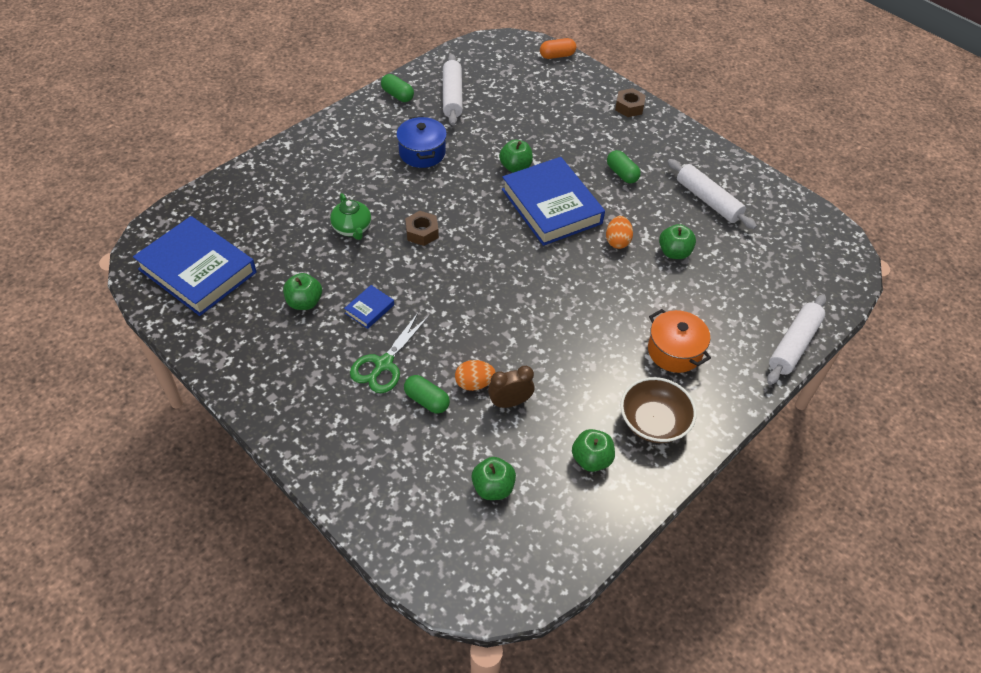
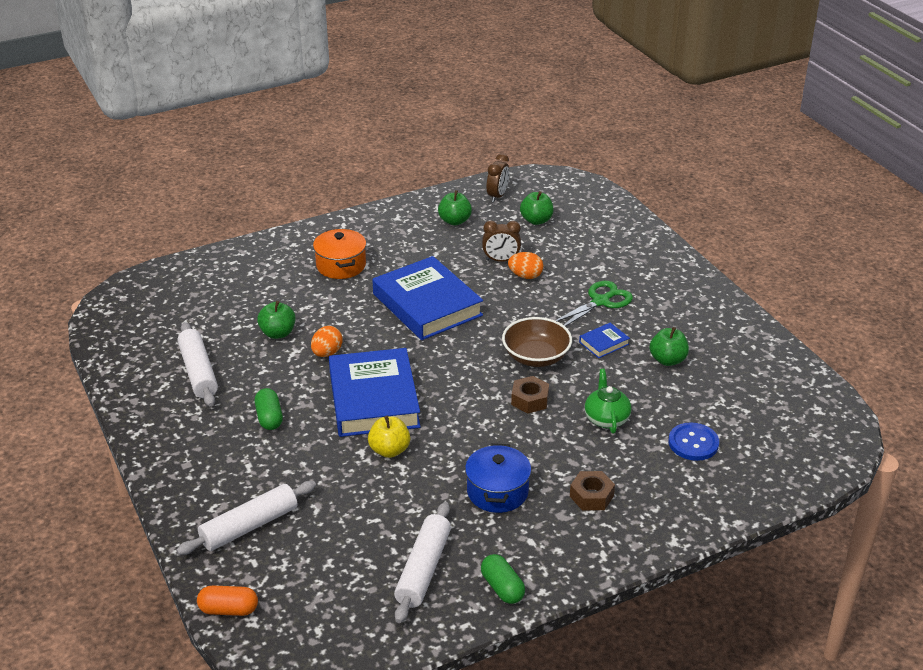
camera: 160 degrees left, 15 degrees down
(197, 270) = (780, 408): blue book -> blue book (427, 305)
(276, 221) = (693, 443): none -> blue button
(427, 400) = (570, 273): green capsule -> none
(515, 167) = (389, 450): green apple -> yellow apple
(560, 527) = (497, 196): none -> brown clock
(629, 107) = (191, 500): brown nut -> brown nut (591, 496)
(654, 422) = (392, 230): brown bowl -> brown bowl (536, 357)
(794, 344) = (236, 252): white rolling pin -> white rolling pin (249, 526)

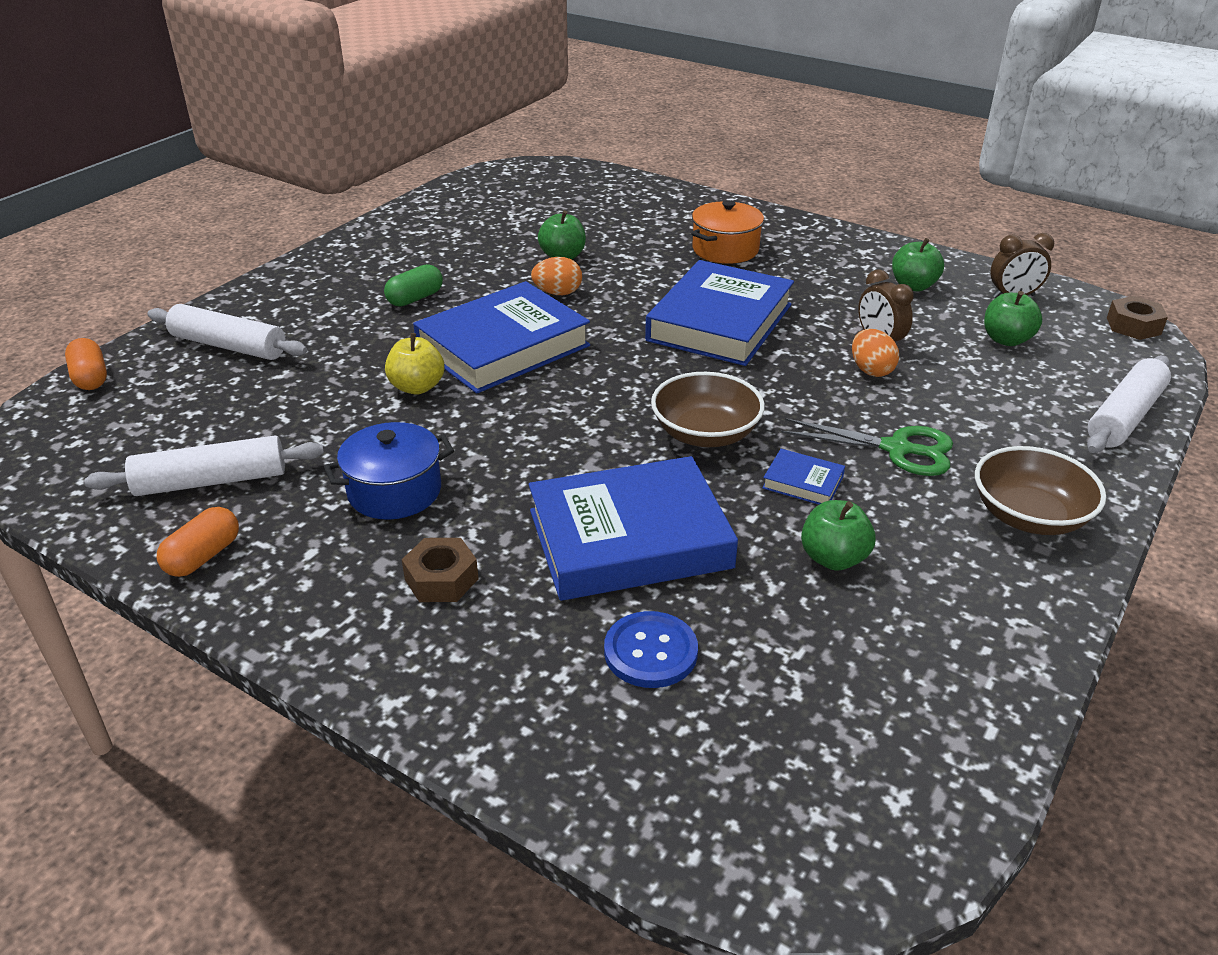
camera: 60 degrees right, 0 degrees up
(198, 372) = (456, 240): white rolling pin -> white rolling pin (1124, 416)
(502, 588) = (203, 556): green capsule -> orange capsule
(530, 400) = (607, 458): brown nut -> brown nut (1133, 326)
(606, 418) = (629, 539): green teapot -> blue book
(679, 290) = (1029, 516): none -> brown bowl

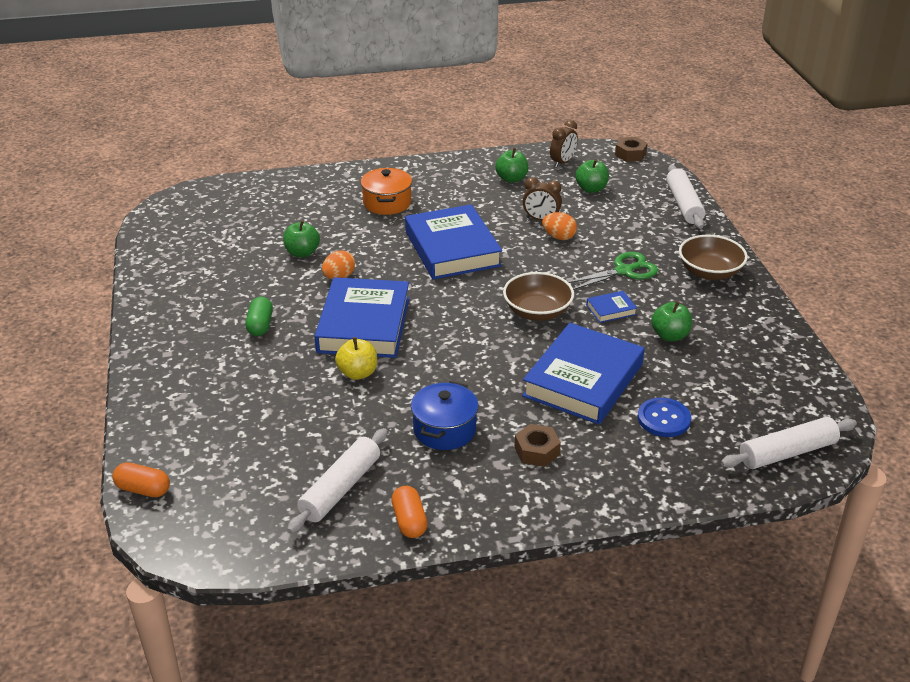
camera: 45 degrees left, 0 degrees up
(228, 346) = (197, 418): white rolling pin -> white rolling pin (787, 453)

